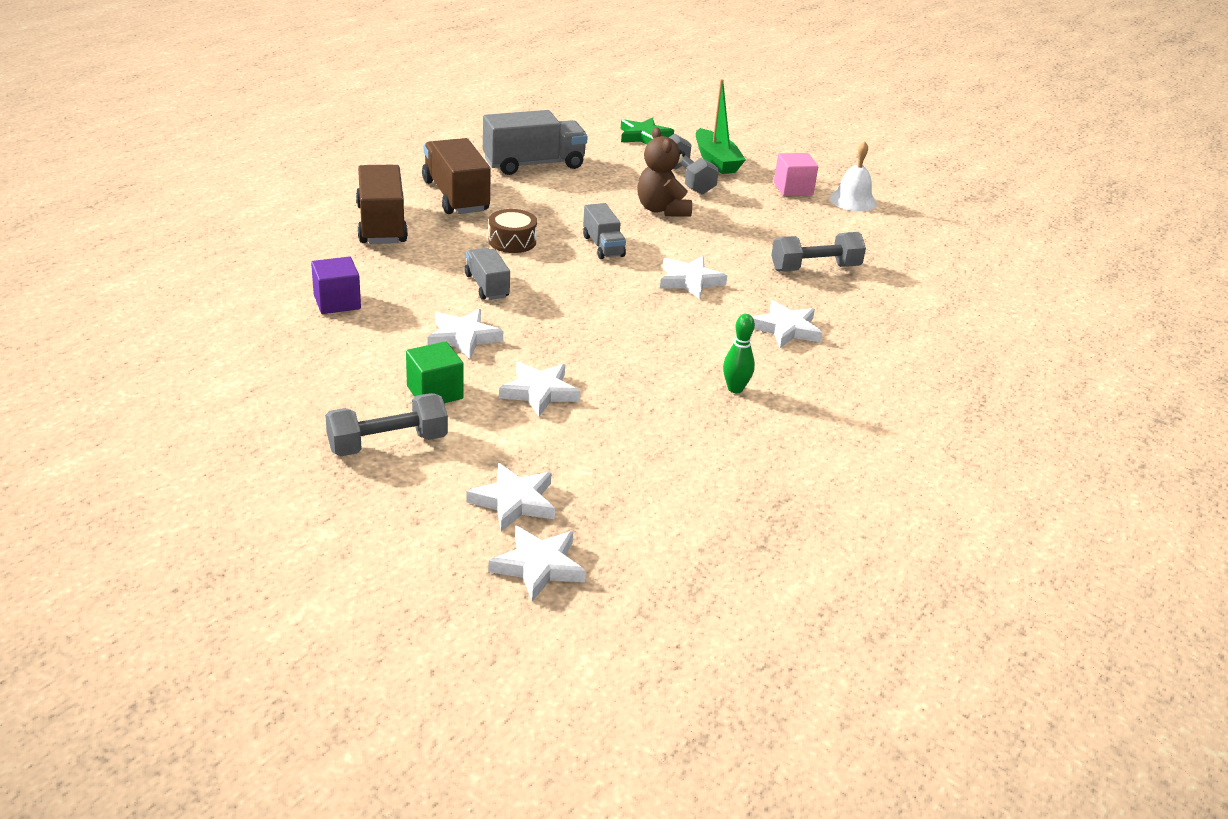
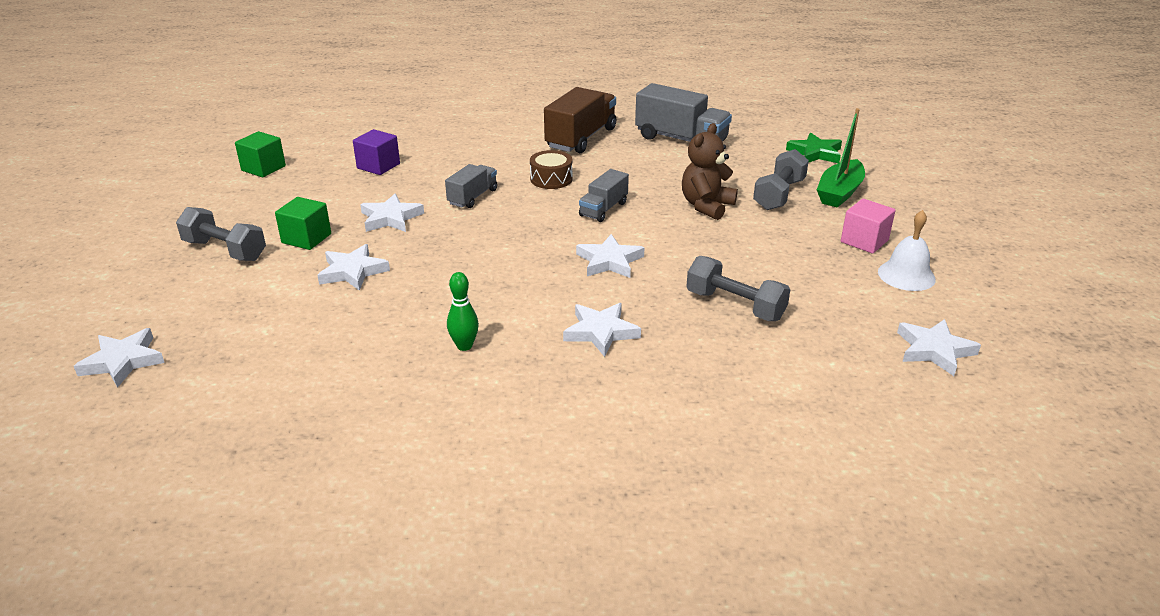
camera: 55 degrees right, 0 degrees up
(222, 362) = (263, 168): none -> green cube
(381, 224) = (499, 136): brown truck -> none
(514, 501) = (197, 320): white star -> white star (934, 350)

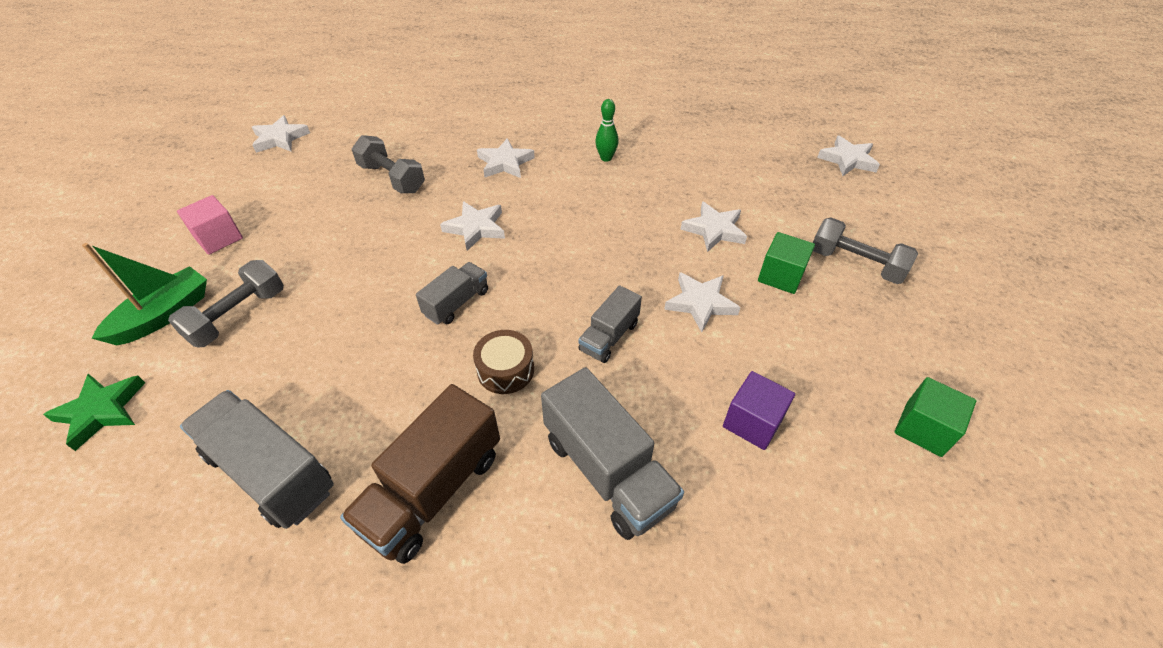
camera: 175 degrees left, 15 degrees up
(478, 147) = (607, 471): none -> grey truck
(706, 206) = (337, 301): brown teddy bear -> none
(906, 275) = (226, 198): white bell -> none

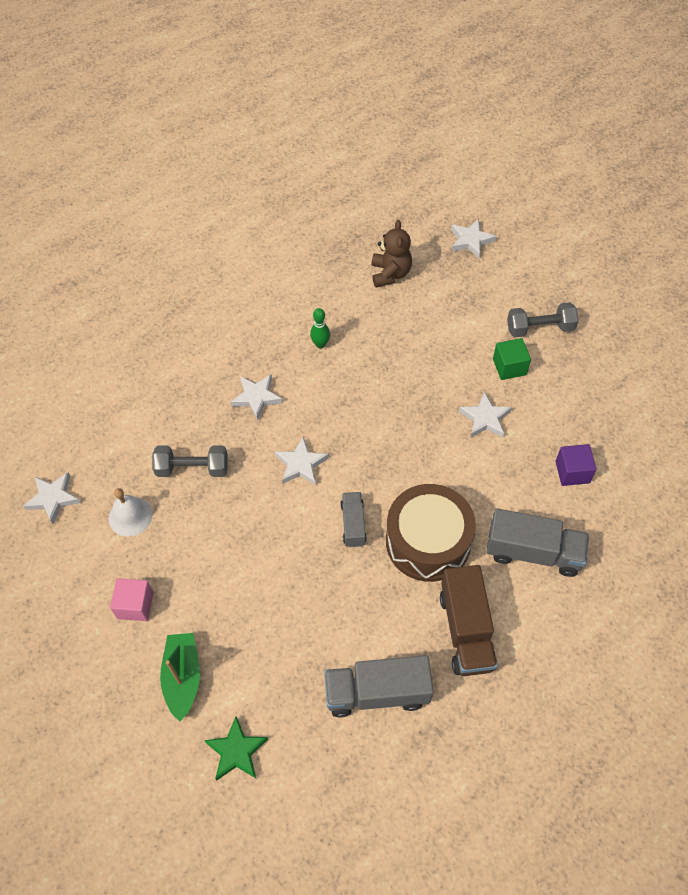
camera: 40 degrees left, 10 degrees up
(238, 316) = (232, 639): grey dumbbell -> none
(306, 180) = (130, 516): none -> white bell
(505, 370) = (428, 541): brown drum -> brown drum, size x2.11
(609, 337) = (459, 478): grey truck -> none
(714, 230) = (444, 358): white star -> none
(733, 144) = (390, 274): none -> brown teddy bear
(923, 429) = (645, 414): green cube -> none

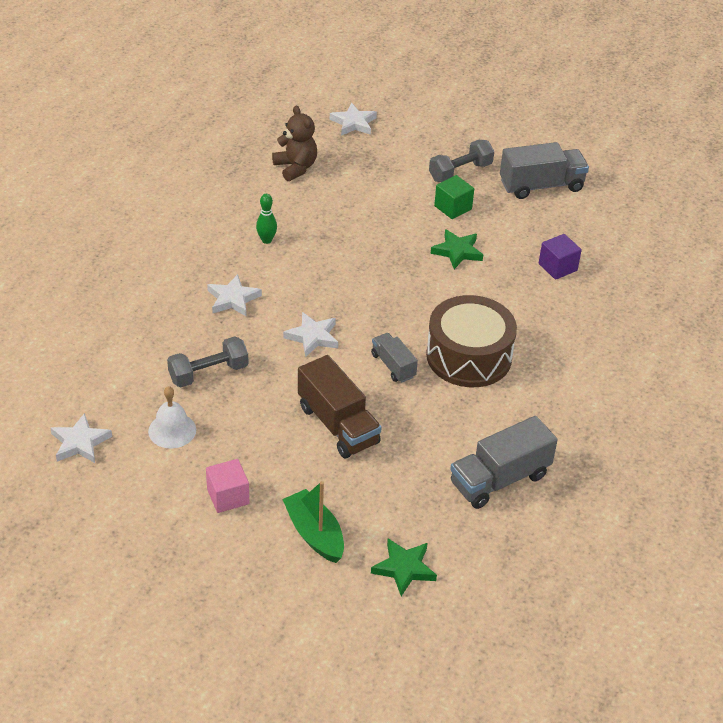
camera: 30 degrees left, 15 degrees down
(466, 630) = (545, 408): brown truck -> brown truck (338, 425)
(485, 418) = (457, 251): white star -> green star
(533, 552) = (563, 334): grey truck -> grey truck (541, 186)

